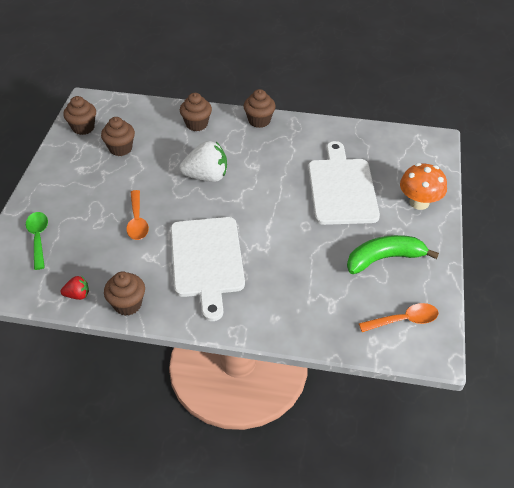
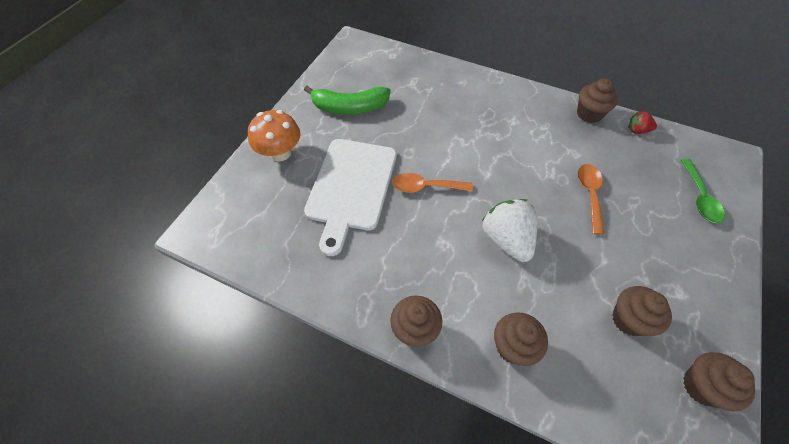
camera: 165 degrees left, 10 degrees up
(206, 176) = (506, 239): white strawberry -> white strawberry turned 60 degrees clockwise
(207, 260) = (515, 138): white cutting board -> none
(404, 320) = (362, 62): orange spoon -> orange spoon (425, 187)

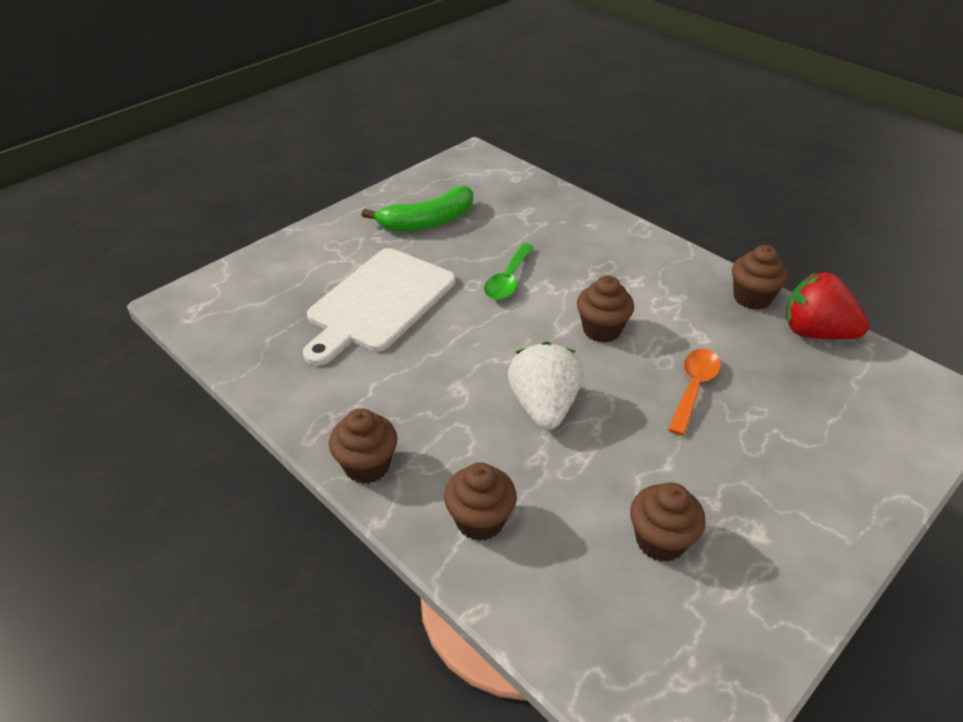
camera: 20 degrees right, 15 degrees down
(280, 153) = (316, 249): orange mushroom -> none
(350, 107) = (427, 221): green banana -> green banana turned 45 degrees counterclockwise
(425, 187) = (472, 325): orange spoon -> none
(637, 130) = (815, 332): red strawberry -> red strawberry, size x1.99
(699, 197) = (863, 433): green spoon -> green spoon (508, 280)
(701, 386) = (720, 647): brown cupcake -> brown cupcake (601, 330)

